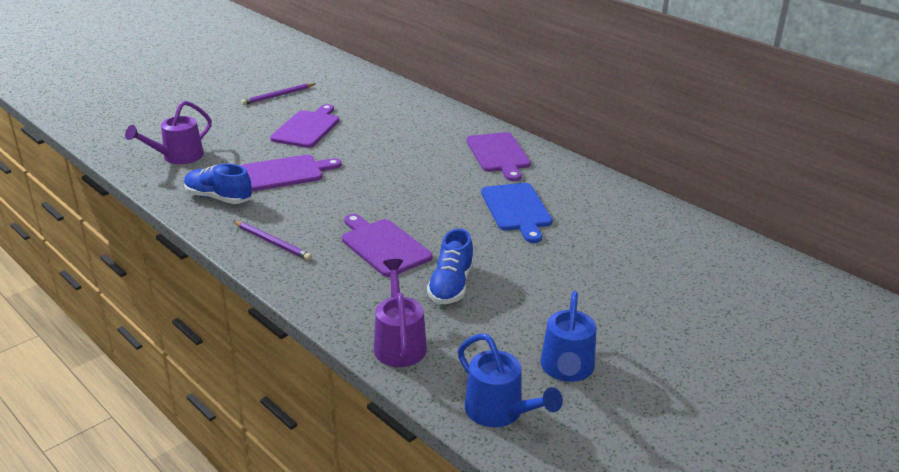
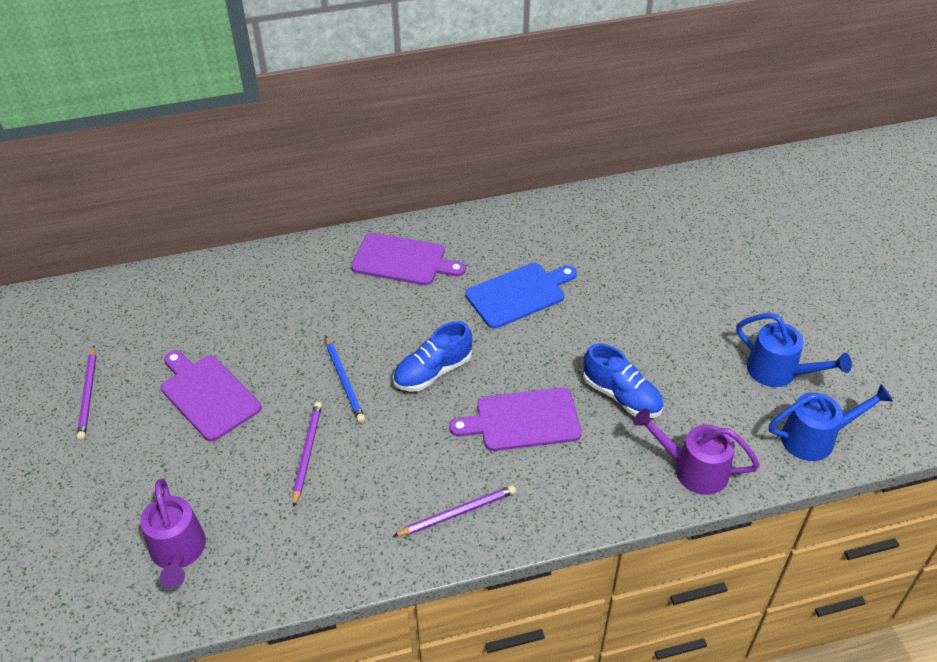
camera: 60 degrees left, 15 degrees up
(218, 198) = (321, 536): blue shoe -> blue shoe (433, 372)
(284, 173) = (307, 453): purple cutting board -> purple pencil
(359, 167) = (344, 380): none -> blue pencil
(516, 209) = (518, 294): blue cutting board -> blue cutting board turned 45 degrees counterclockwise

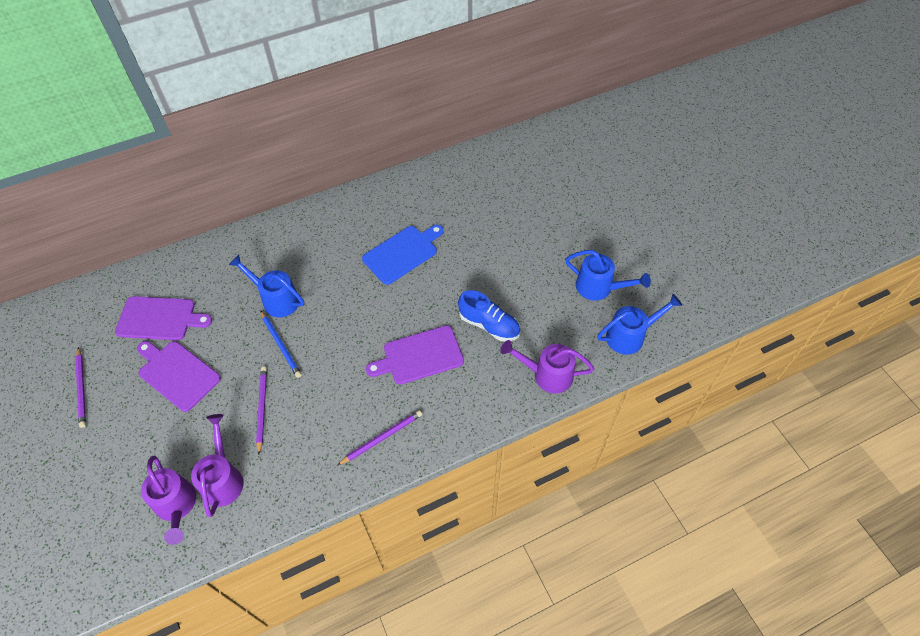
camera: 10 degrees left, 10 degrees up
(243, 528) = (223, 478): none -> purple watering can
(347, 326) = (276, 299): none -> blue watering can
(402, 260) = (310, 238): purple cutting board -> purple cutting board (159, 319)
(433, 372) = (347, 327): blue shoe -> none

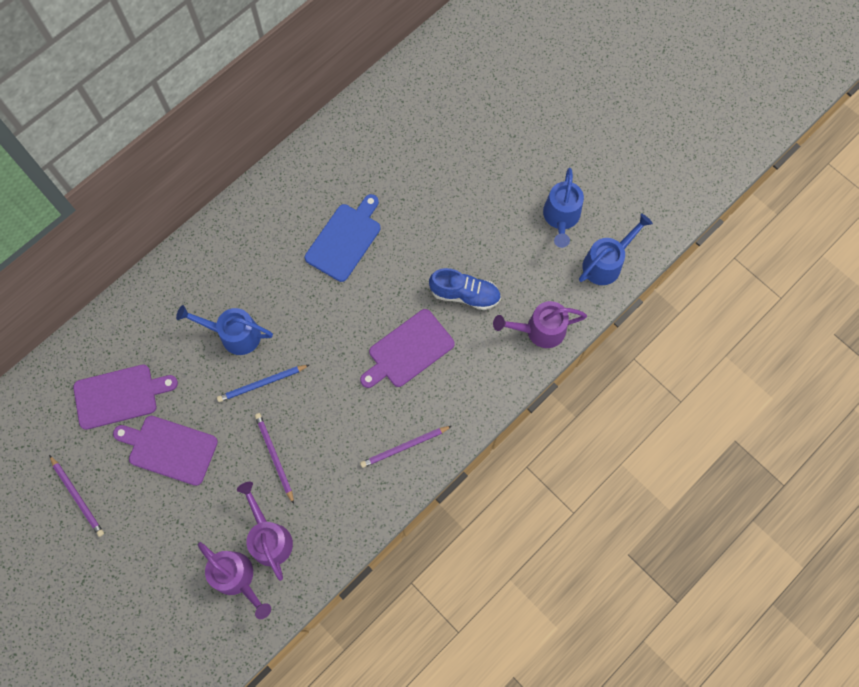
camera: 20 degrees left, 15 degrees up
(281, 345) = (262, 383): blue pencil -> blue pencil turned 120 degrees clockwise
(381, 438) = (405, 447): purple pencil -> purple pencil turned 150 degrees counterclockwise
(599, 288) = (561, 218): blue watering can -> blue watering can turned 90 degrees clockwise

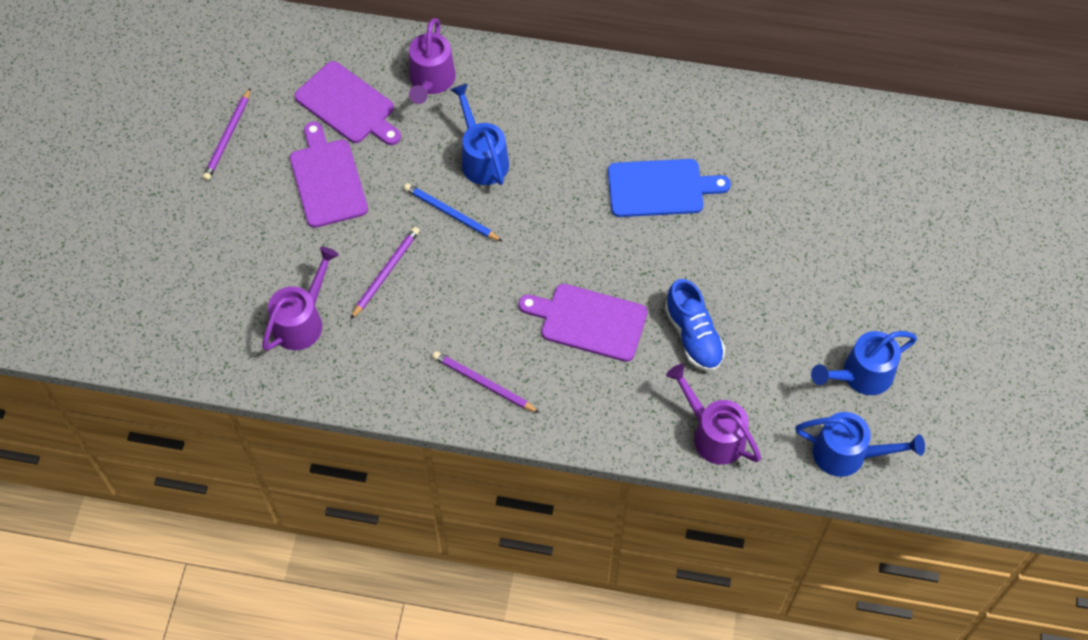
camera: 55 degrees right, 10 degrees down
(237, 578) = (243, 319): purple watering can -> purple watering can (431, 82)

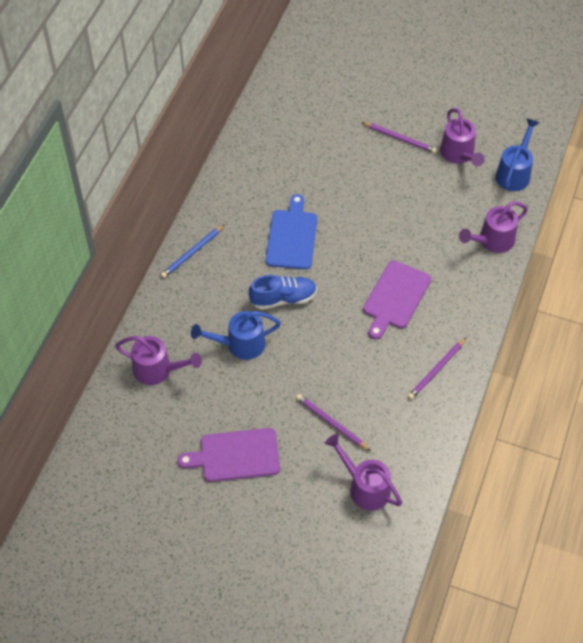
camera: 80 degrees left, 5 degrees down
(228, 136) = (174, 528): purple pencil -> purple pencil (400, 138)
(348, 105) = (165, 433): purple cutting board -> none
(451, 214) = (287, 372): blue pencil -> blue pencil (192, 252)
(693, 336) = (416, 238): blue shoe -> blue shoe (283, 299)
(860, 376) = (459, 155): blue watering can -> purple watering can

